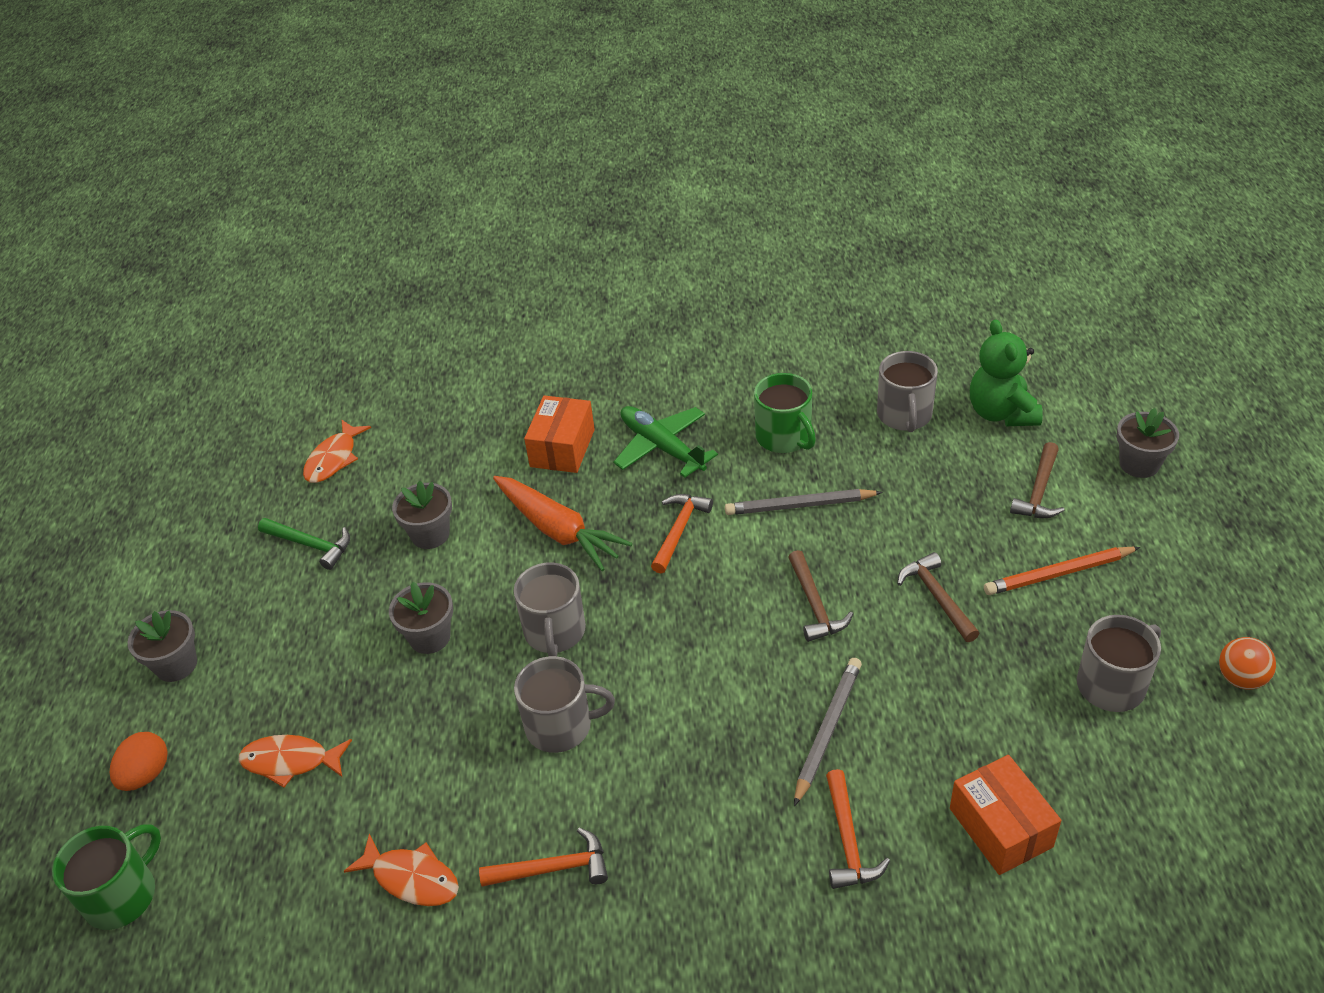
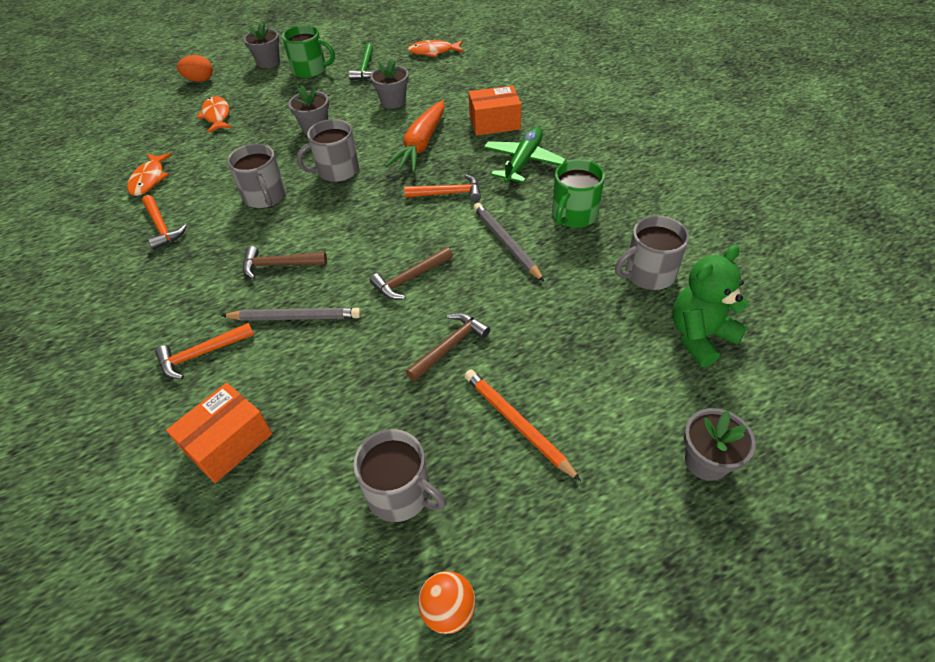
camera: 65 degrees right, 5 degrees up
(122, 895) = (130, 100): green mug -> green mug (310, 70)
(1039, 491) = (615, 387): brown hammer -> brown hammer (280, 265)

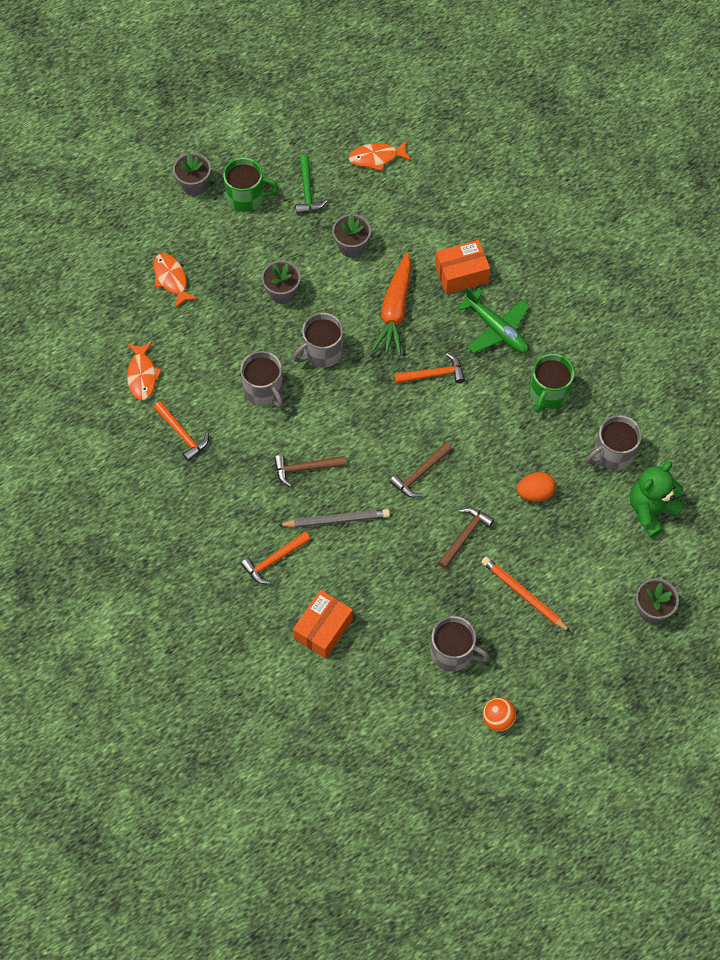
camera: 10 degrees left, 15 degrees up
(200, 80) = (128, 221): orange egg -> orange egg (535, 493)
(506, 243) = (493, 429): grey pencil -> none
(523, 162) = (496, 329): green plane -> green plane turned 120 degrees clockwise

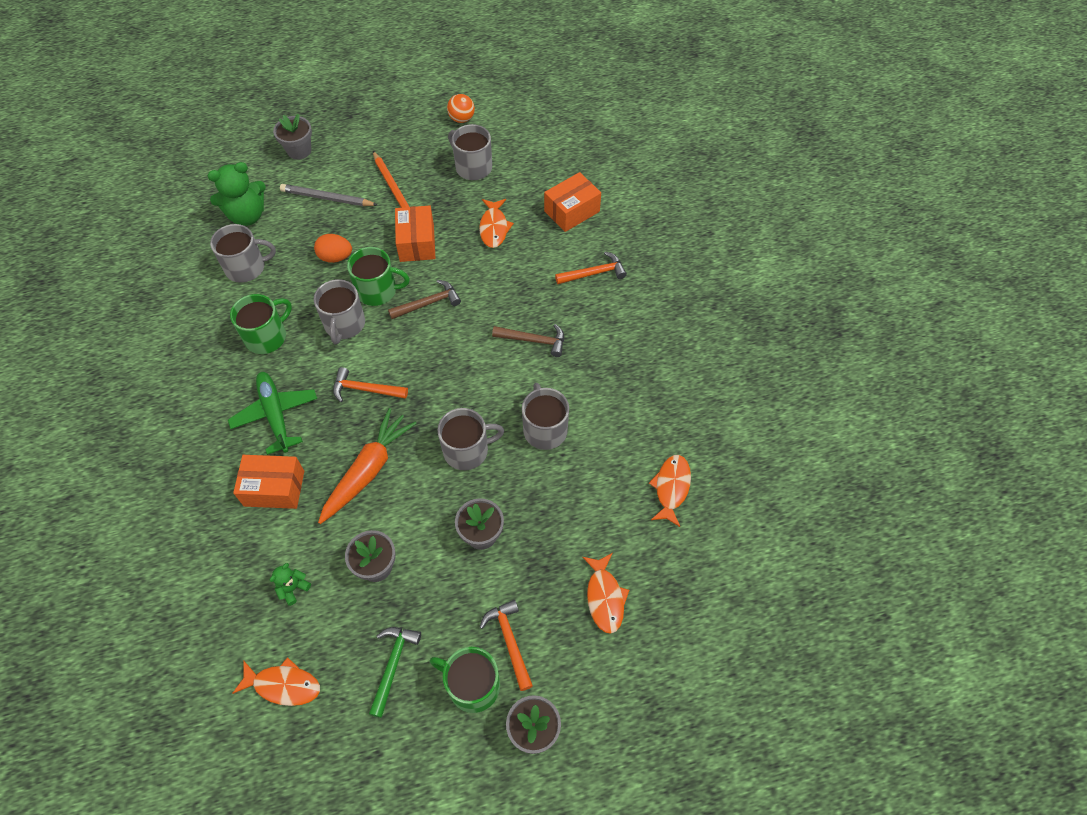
camera: 160 degrees left, 5 degrees down
(182, 434) = (645, 411): orange hammer -> orange hammer (509, 641)
(336, 520) = (524, 288): grey pencil -> grey pencil (327, 198)
(395, 580) = (494, 228): none -> orange fish
(405, 214) = (293, 588): none -> green teddy bear
(464, 536) = (417, 243): brown hammer -> orange box
(474, 471) = (377, 290): none -> green mug
(486, 427) = (344, 324): none -> grey mug

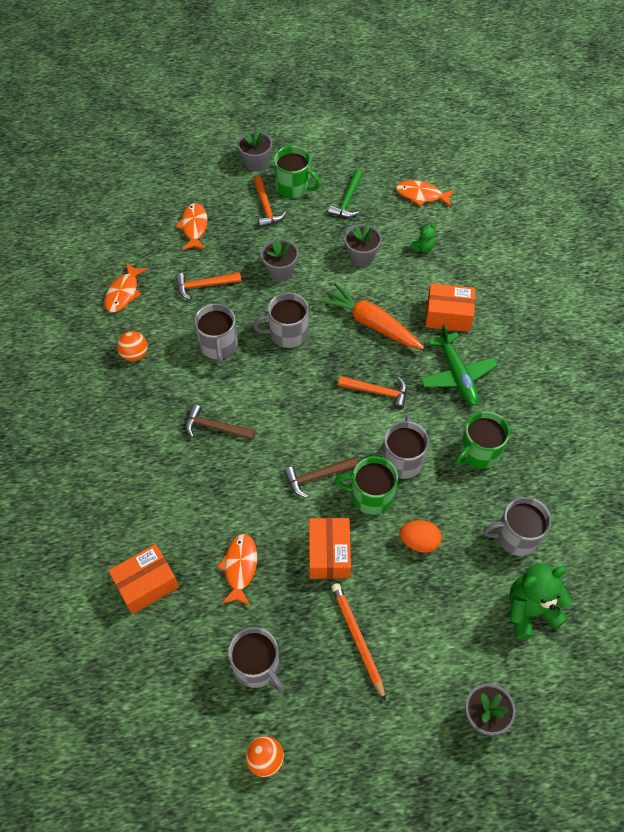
camera: 175 degrees left, 0 degrees up
(327, 198) = (437, 629): grey pencil -> none
(368, 470) = (371, 323): orange carrot -> orange carrot turned 90 degrees clockwise
(594, 273) = (140, 498): orange hammer -> orange hammer (204, 285)
(637, 411) = (134, 354): none -> orange ball

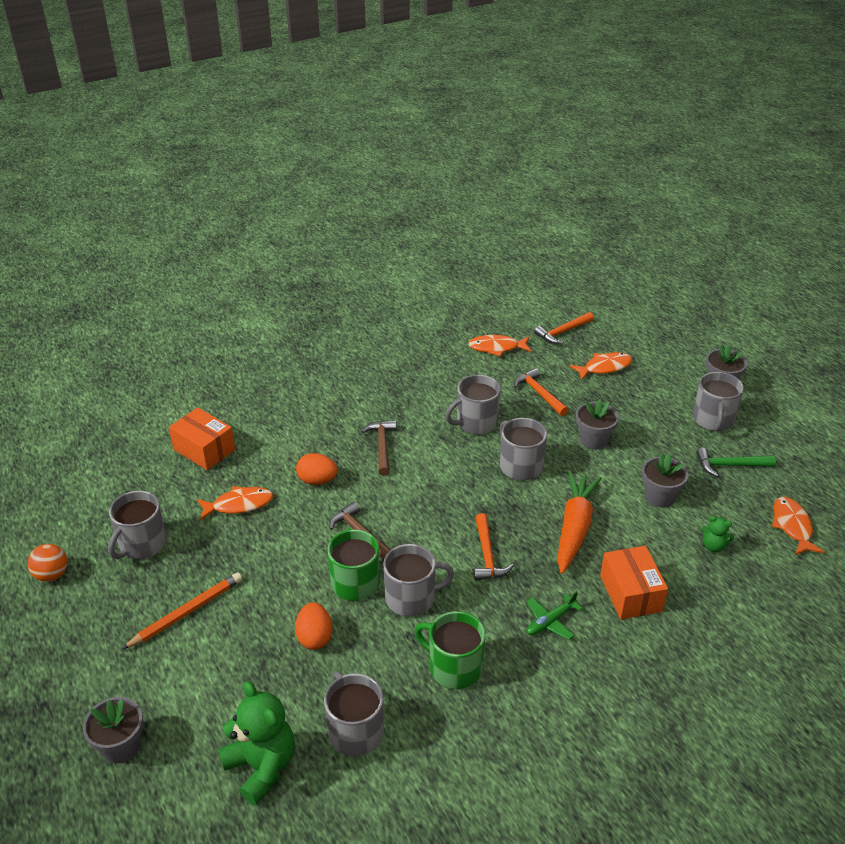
camera: 70 degrees right, 20 degrees down
(134, 354) = (434, 374): orange ball -> none
(237, 493) = (317, 480): none -> orange egg
(266, 207) = (668, 407): orange hammer -> orange hammer (563, 332)
(294, 187) = (713, 420): green mug -> grey mug
(329, 554) = (275, 565): orange box -> none
(457, 375) = (550, 621): green plane -> green plane, size x0.60

